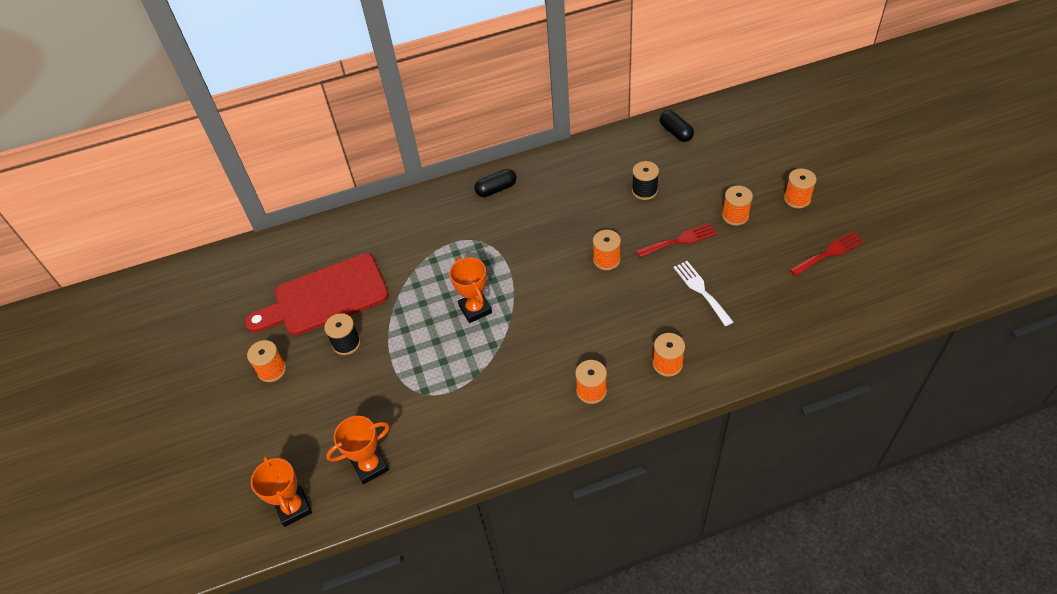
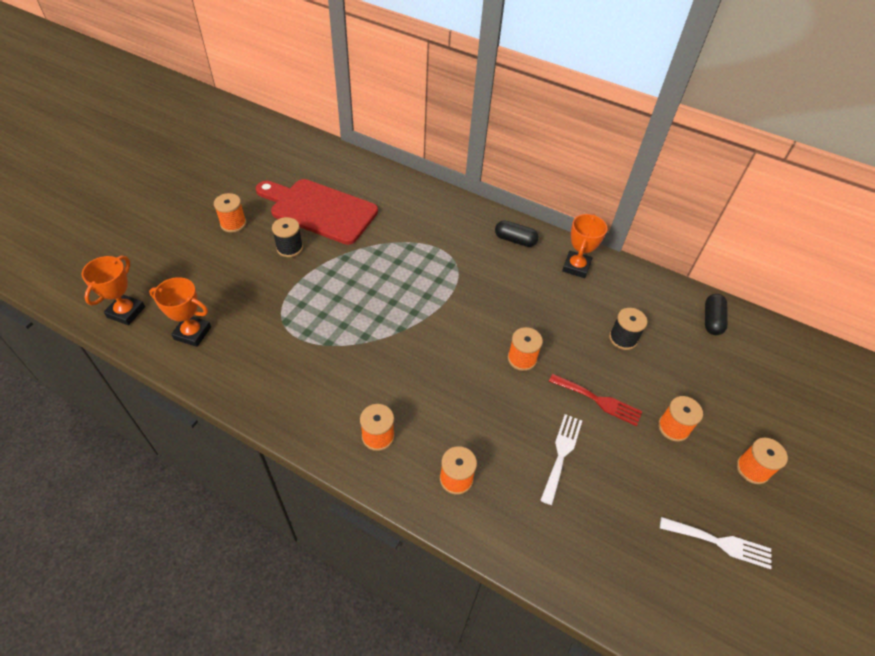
camera: 40 degrees right, 0 degrees up
(475, 309) = (388, 303): orange trophy -> orange trophy (576, 267)
(829, 253) = (720, 542): red fork -> white fork

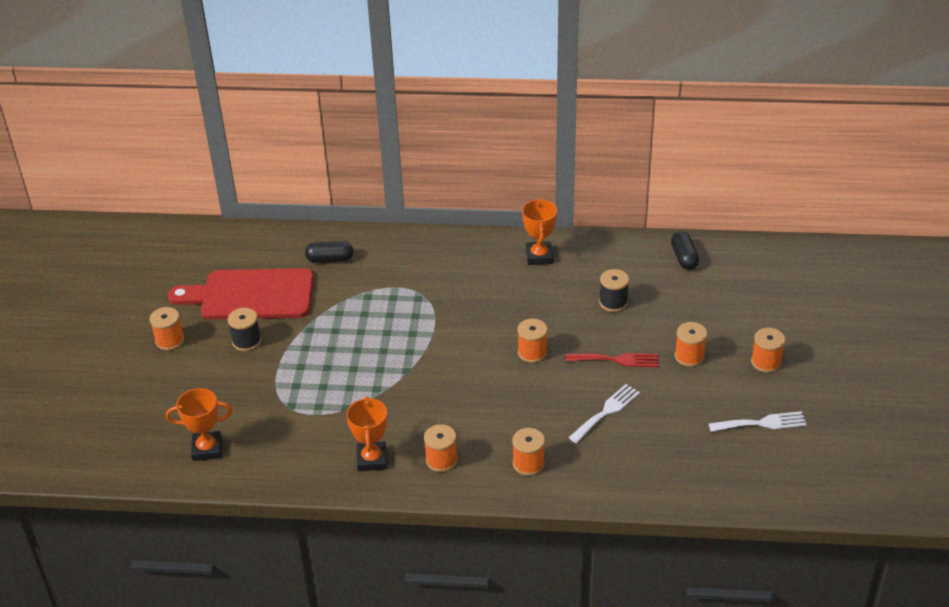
camera: 20 degrees left, 10 degrees down
(126, 312) = (124, 457): orange trophy -> orange trophy (372, 459)
(515, 240) = (467, 253): black capsule -> black capsule (330, 259)
(561, 454) = (606, 412): white fork -> white fork turned 45 degrees clockwise

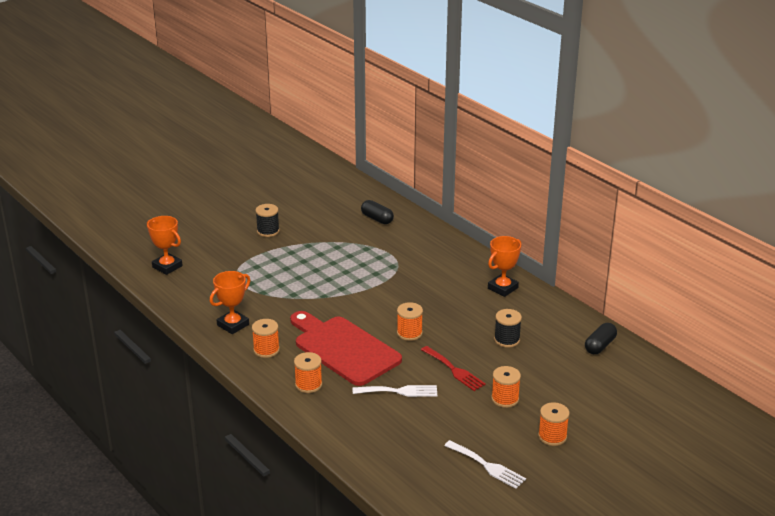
camera: 45 degrees right, 10 degrees down
(170, 340) = (233, 208): orange spool -> none
(251, 295) = (307, 211): red cutting board -> red cutting board (343, 349)

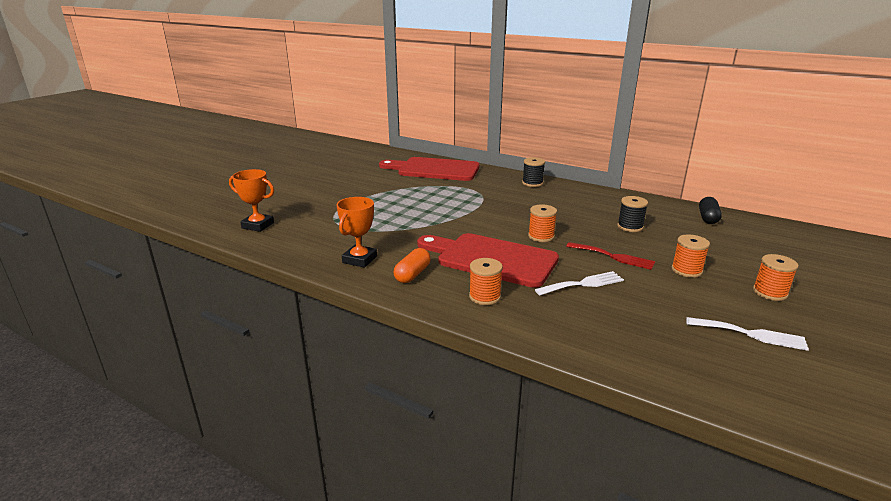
camera: 20 degrees left, 5 degrees down
(266, 350) = (412, 274): orange spool -> orange capsule
(268, 231) = (344, 188): black spool -> black spool (532, 183)
(377, 219) = (434, 169): black capsule -> red cutting board
(503, 288) = (583, 195): orange trophy -> none

